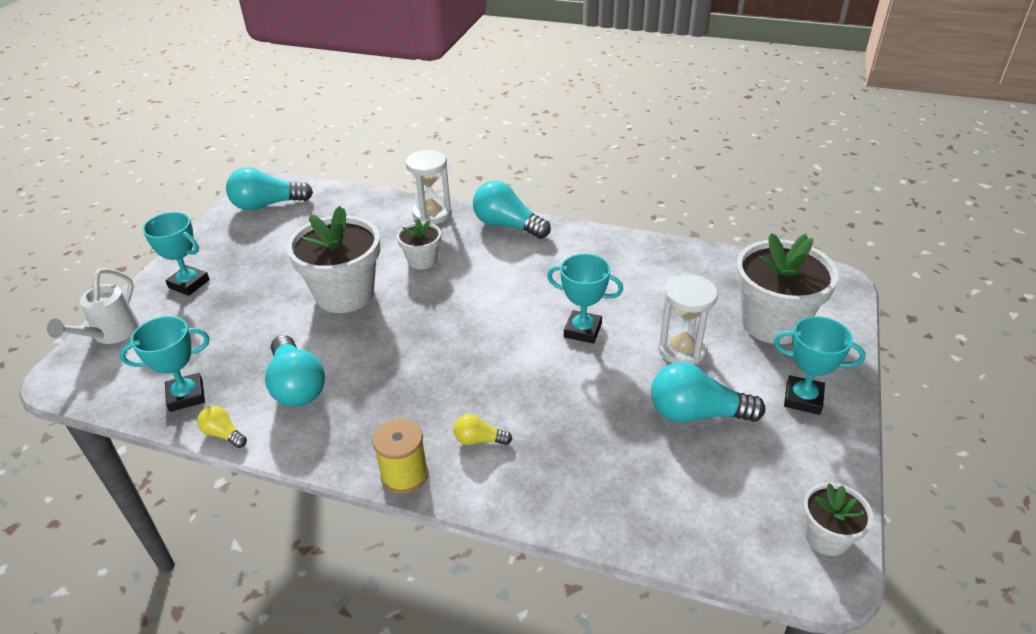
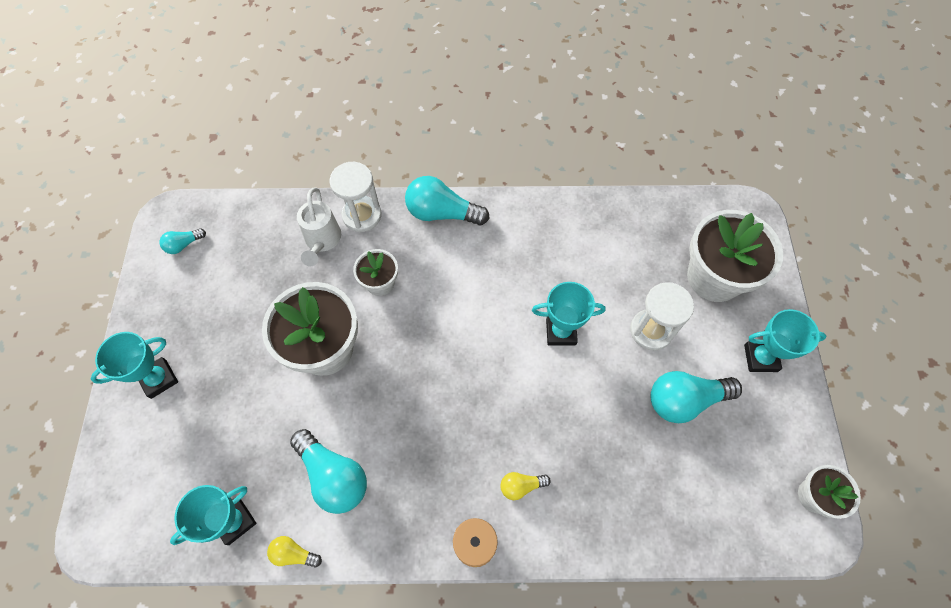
camera: 20 degrees left, 25 degrees up
(111, 334) = (115, 469): white watering can -> white watering can (322, 241)
(189, 284) = (159, 379): turquoise trophy -> turquoise trophy turned 45 degrees counterclockwise
(267, 205) = (184, 245): turquoise light bulb -> turquoise light bulb, size x0.50

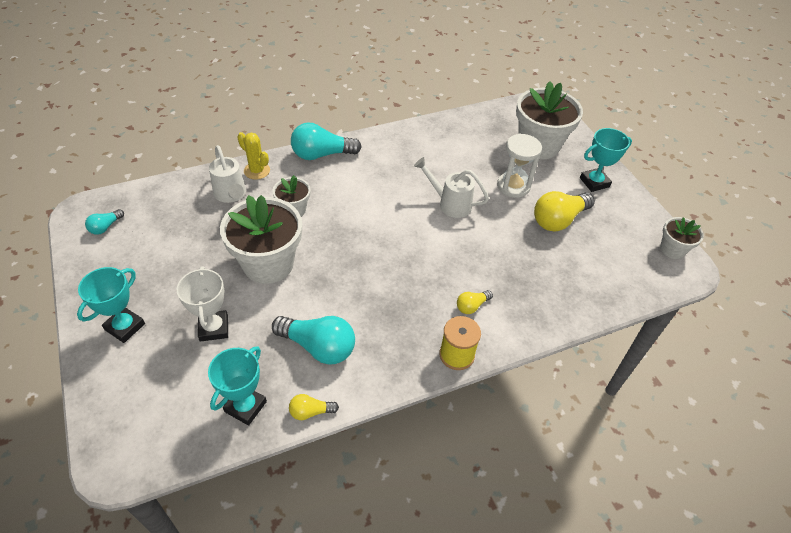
camera: 25 degrees left, 15 degrees down
(240, 412) = (214, 328): none -> white trophy
(362, 215) = (257, 171): white hourglass -> yellow cactus
(561, 332) = (450, 204): turquoise trophy -> white watering can
(684, 400) = (558, 220): turquoise light bulb -> yellow light bulb

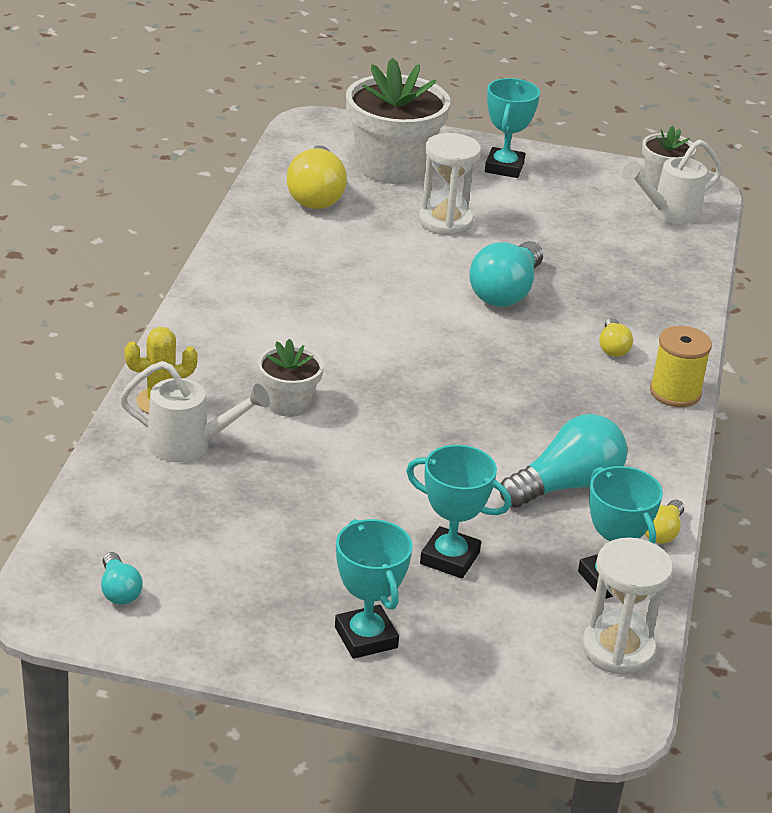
camera: 55 degrees left, 15 degrees down
(183, 440) = (618, 649): none -> white hourglass
(214, 328) = (450, 558): white trophy -> turquoise trophy
(268, 264) = (375, 467): white flower pot -> none
(321, 154) = (196, 332): turquoise light bulb -> turquoise light bulb (506, 292)
(450, 204) = (423, 280): white watering can -> white watering can (669, 213)
(558, 220) = (539, 223): yellow light bulb -> yellow light bulb (316, 195)

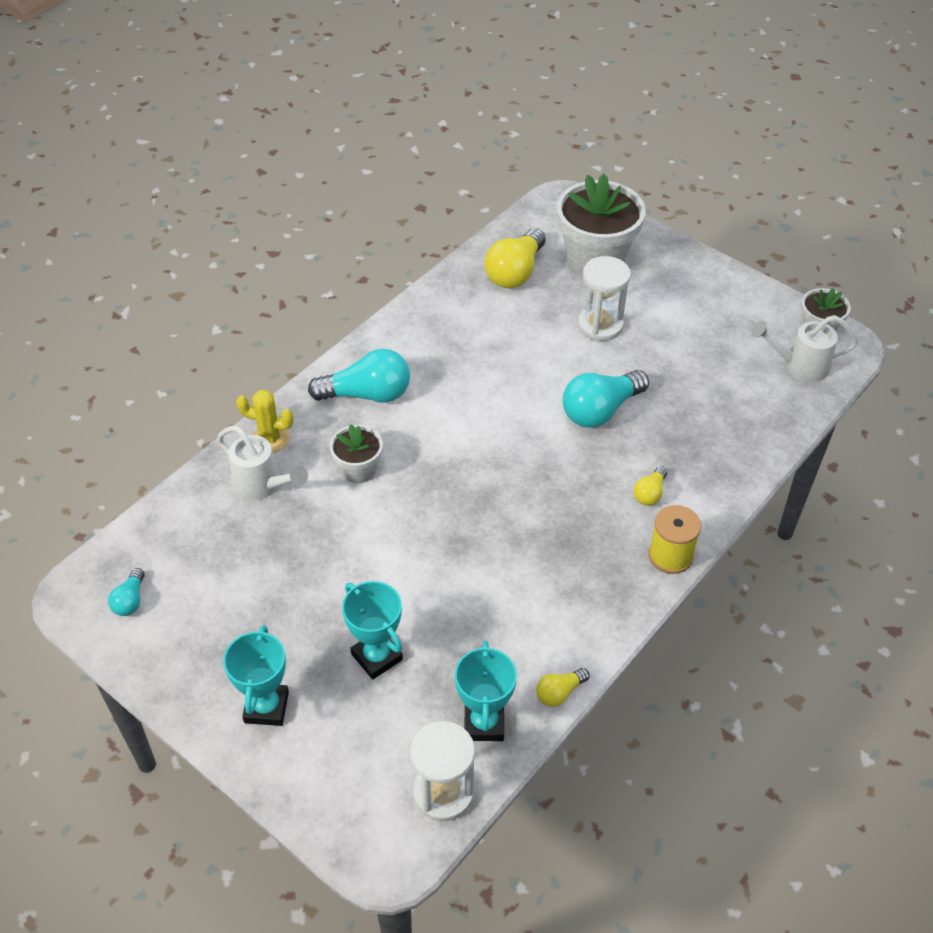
camera: 30 degrees right, 15 degrees up
(504, 167) = (688, 282): turquoise trophy -> none
(566, 485) = (514, 619): turquoise light bulb -> turquoise light bulb (367, 394)

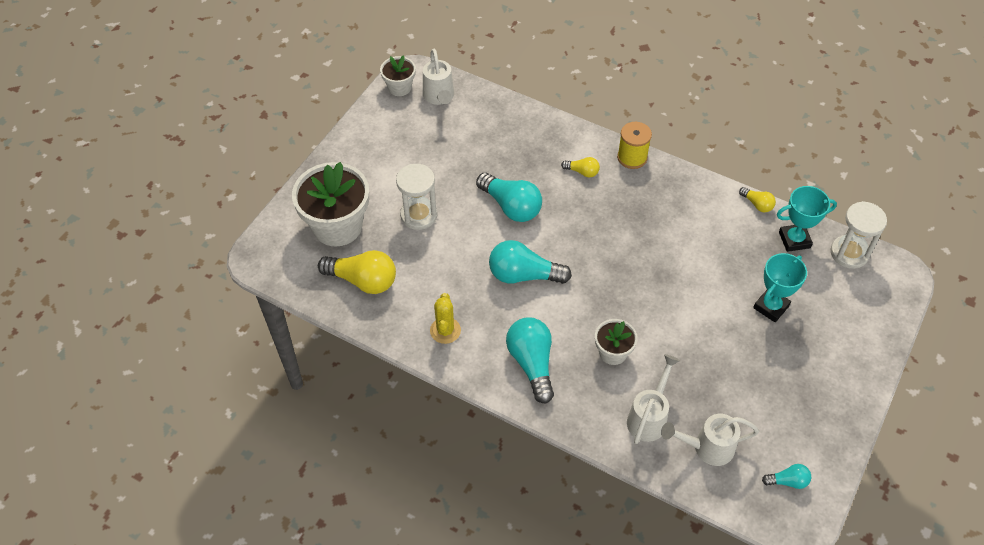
camera: 100 degrees left, 5 degrees up
(203, 531) = (707, 448): none -> white watering can
(266, 707) = (835, 363): turquoise trophy -> none
(270, 439) = (599, 424): yellow cactus -> yellow cactus (445, 330)
(491, 406) = (523, 275): none -> turquoise light bulb

